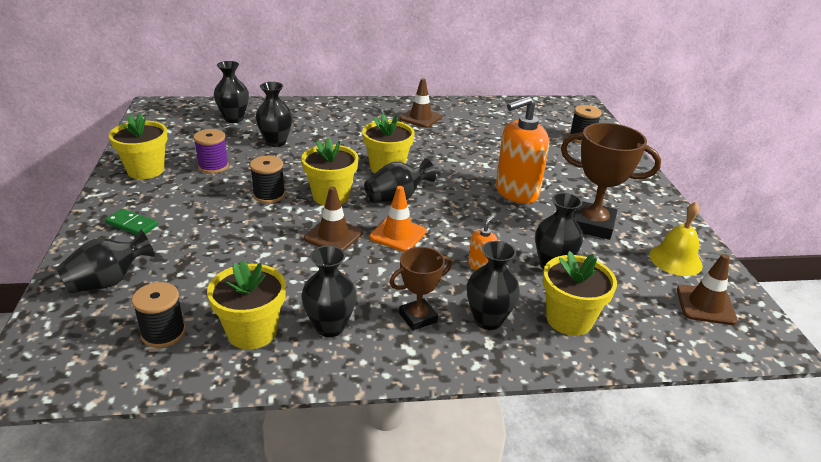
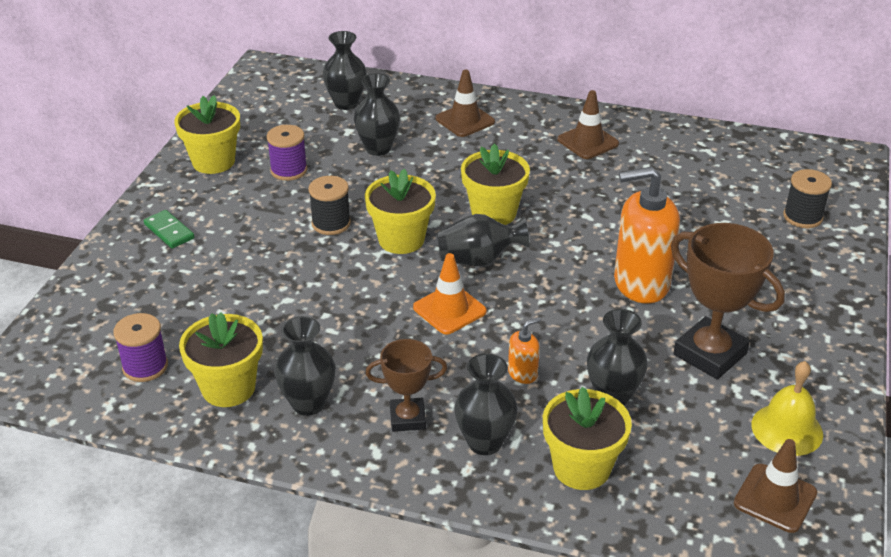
camera: 25 degrees right, 5 degrees up
(108, 282) = (118, 296): black vase -> none
(163, 333) = (145, 366): black spool -> purple spool
(333, 236) = (374, 294): brown traffic cone -> brown traffic cone (465, 120)

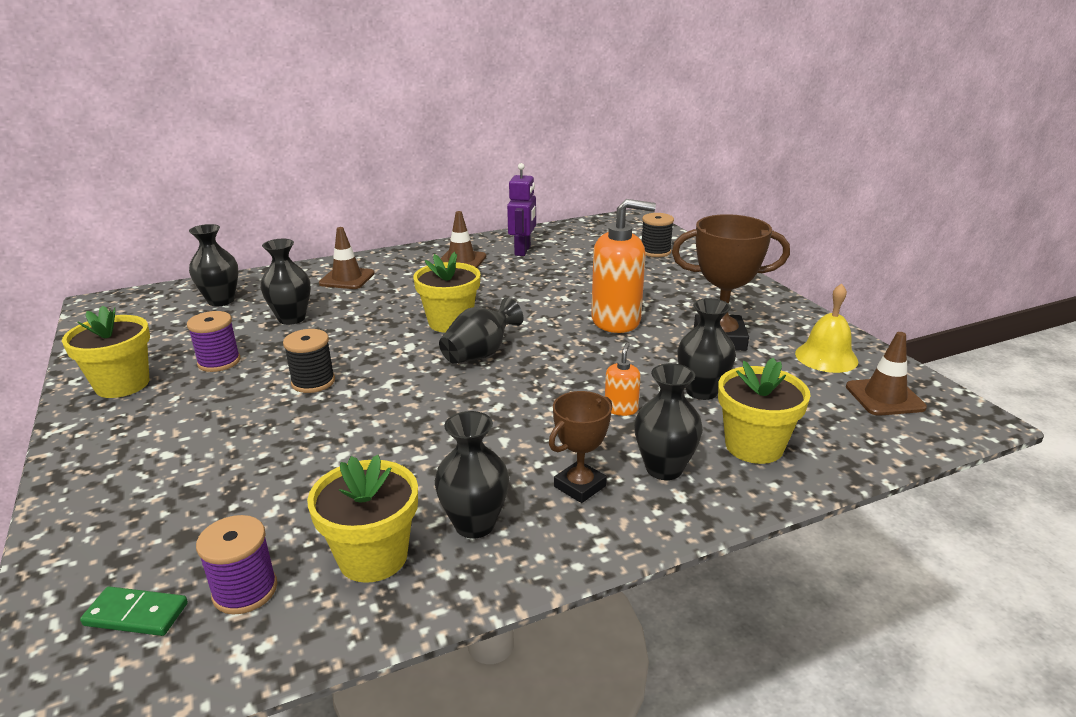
camera: 40 degrees left, 10 degrees down
(169, 231) = (132, 457): green domino -> green domino (136, 614)
(401, 239) = (395, 367): yellow flower pot -> none
(449, 309) = (503, 395): orange traffic cone -> none
(640, 283) = (616, 321): orange soap dispenser -> orange soap dispenser turned 135 degrees counterclockwise
(663, 154) = (523, 251): none -> purple robot

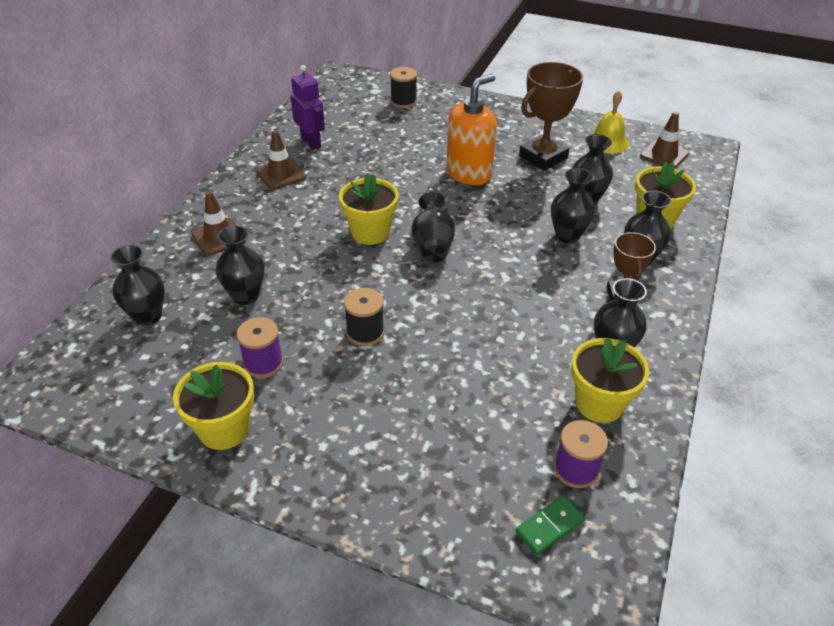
camera: 45 degrees left, 15 degrees up
(621, 409) = (567, 235): orange soap dispenser -> black vase

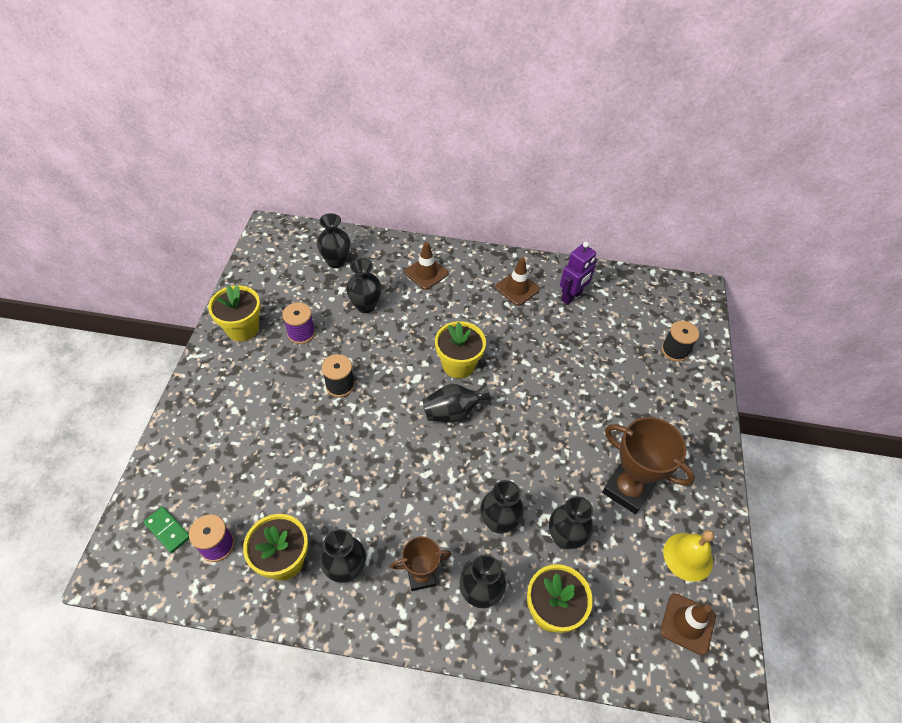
camera: 75 degrees right, 10 degrees up
(469, 173) = (571, 425): orange soap dispenser -> none

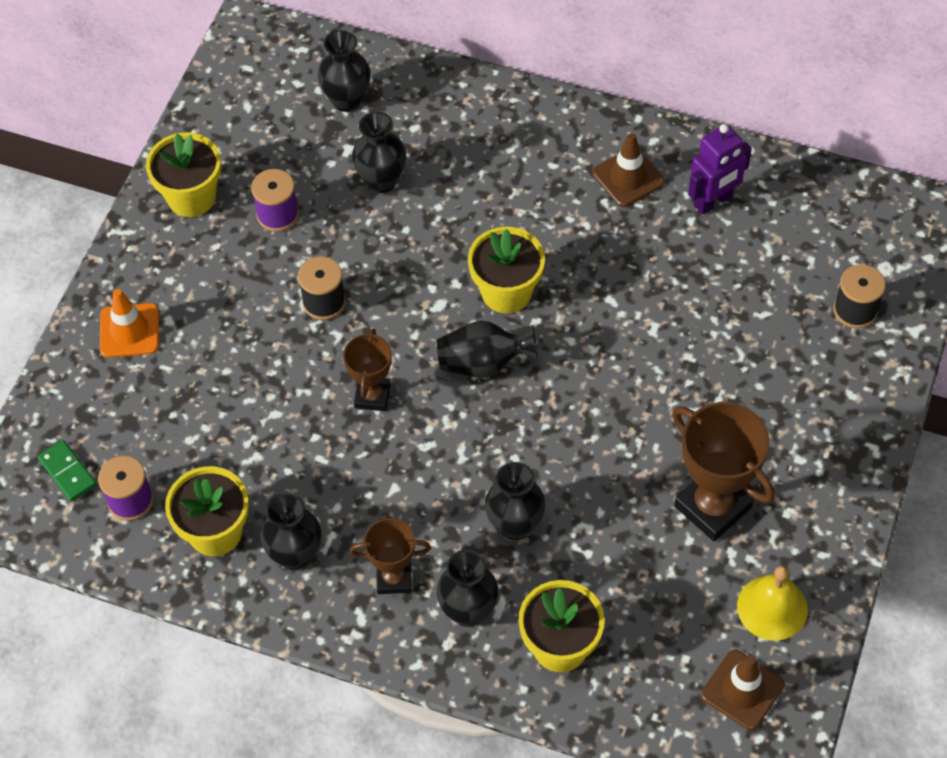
camera: 15 degrees right, 5 degrees up
(207, 420) = (129, 330): none -> orange traffic cone
(383, 444) = (372, 396): none -> brown trophy
(426, 273) = (486, 135): brown traffic cone -> none
(565, 538) = (603, 558): black vase -> none

